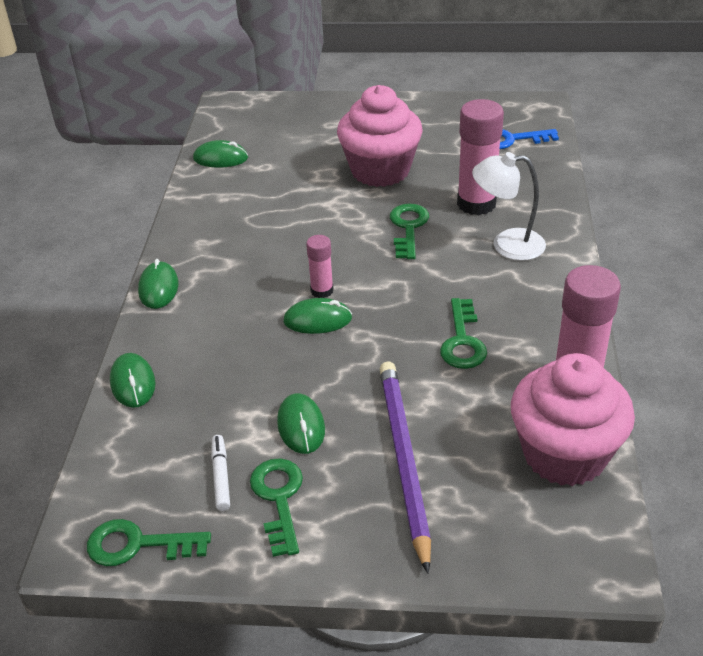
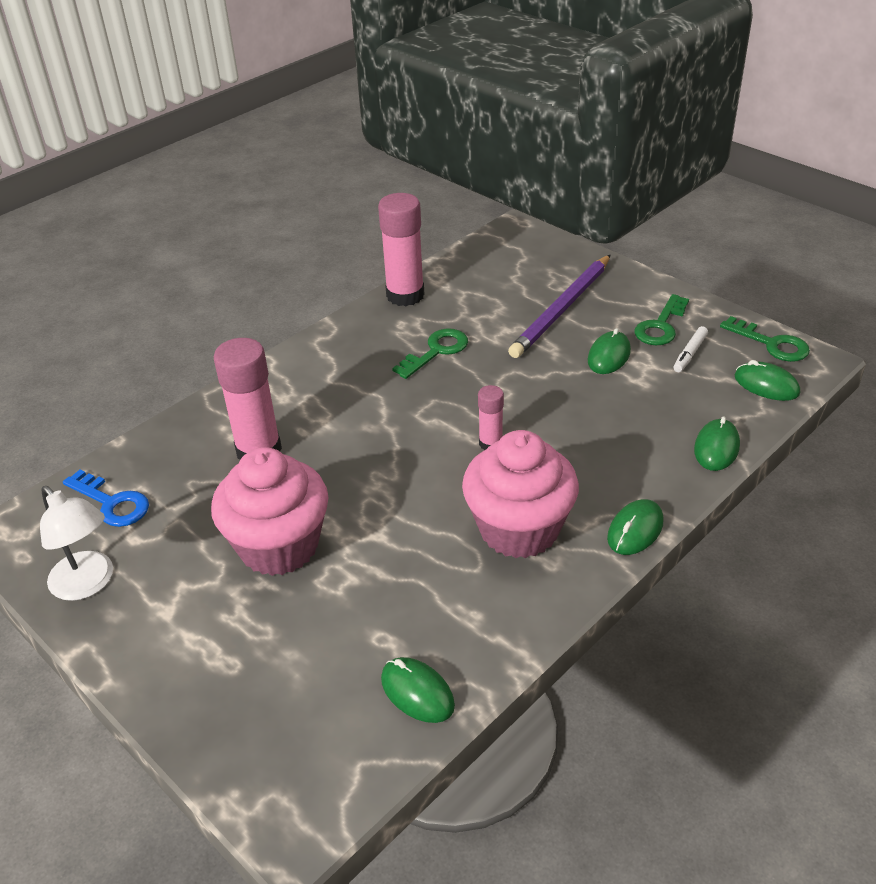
camera: 140 degrees left, 0 degrees up
(317, 320) = (521, 420): green mouse -> green mouse (766, 385)
(408, 228) = (347, 461): green key -> none
(507, 245) = (298, 400): white lamp -> white lamp (88, 584)
(564, 454) = (467, 270): pink cupcake -> pink cupcake (519, 529)

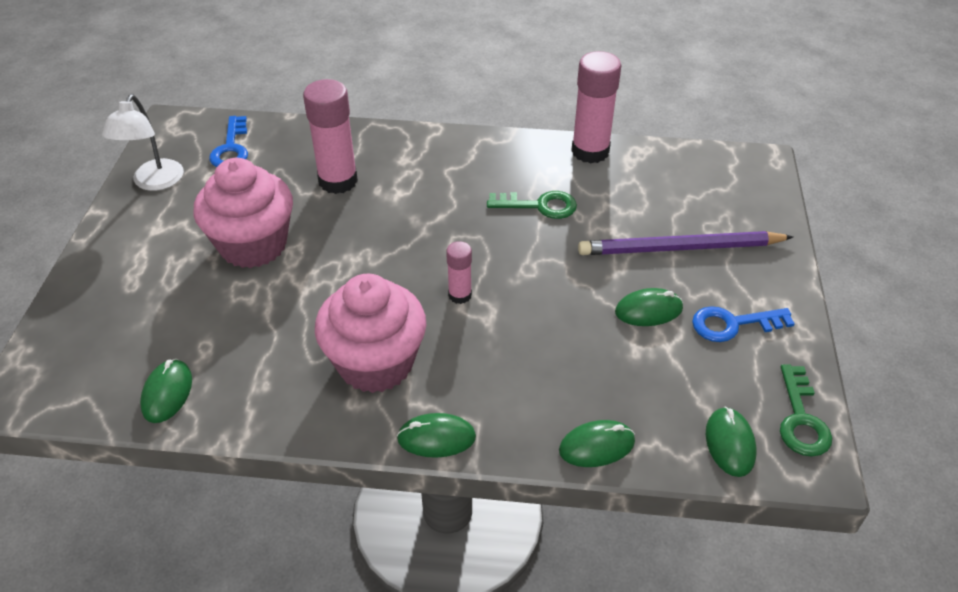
camera: 50 degrees right, 5 degrees up
(660, 326) = (733, 324): green key -> blue key
(690, 354) = (714, 364): white marker -> none

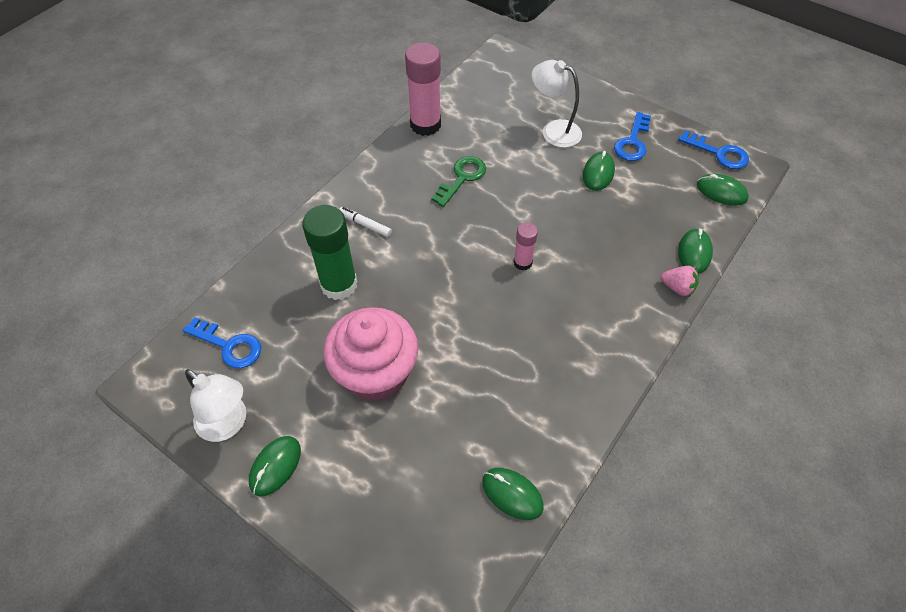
camera: 60 degrees left, 10 degrees up
(338, 181) = (339, 285): pink glue stick -> green glue stick
(375, 363) = (560, 340): pink cupcake -> none
(421, 167) = (365, 225): none -> white marker
(436, 438) = (647, 332): green mouse -> green mouse (275, 466)
(526, 446) = (677, 288): none -> pink strawberry
(680, 248) = (553, 130): purple pencil -> white lamp
(801, 419) = (718, 153): green key -> blue key

